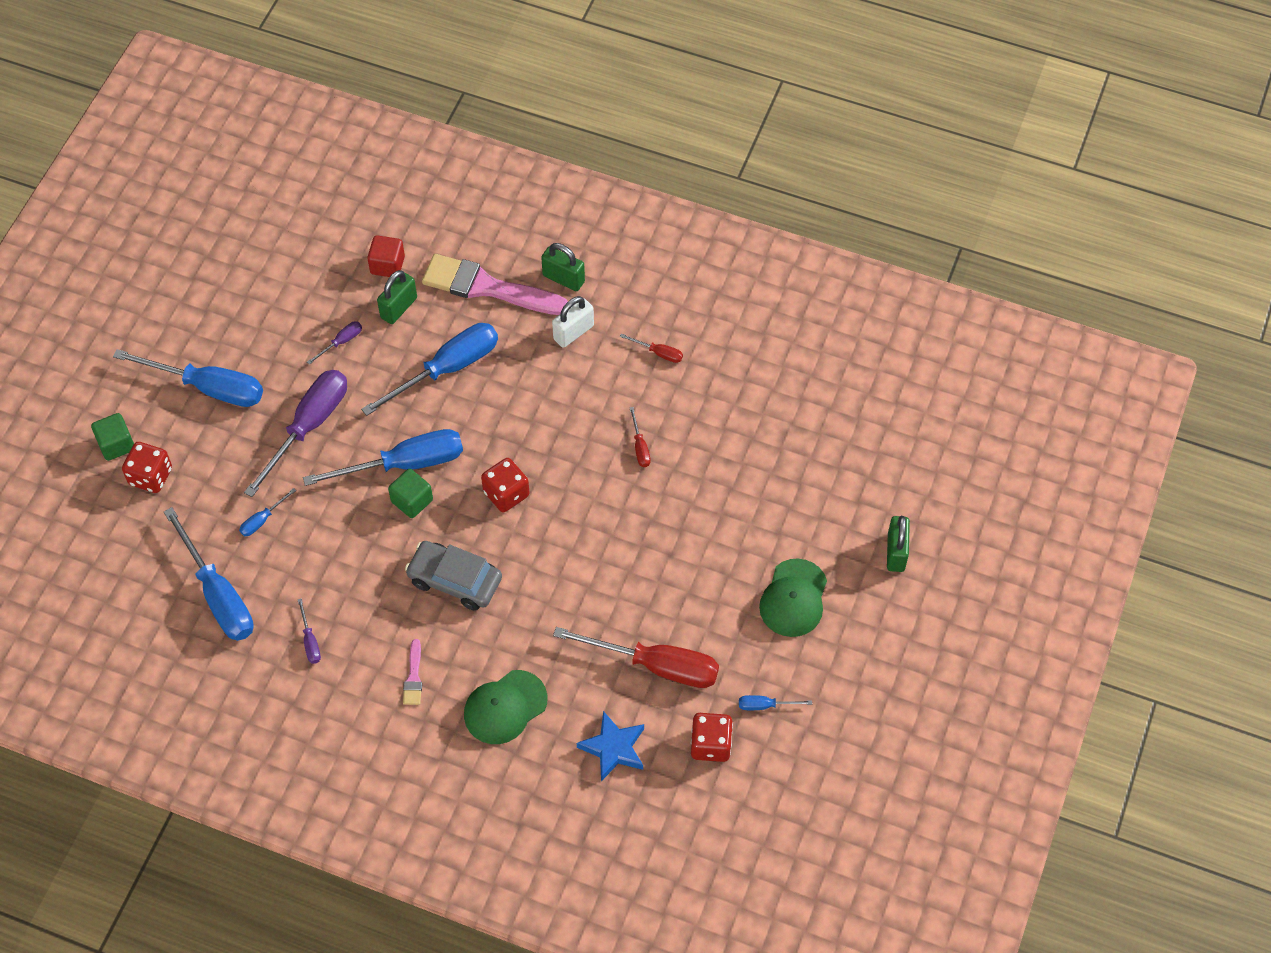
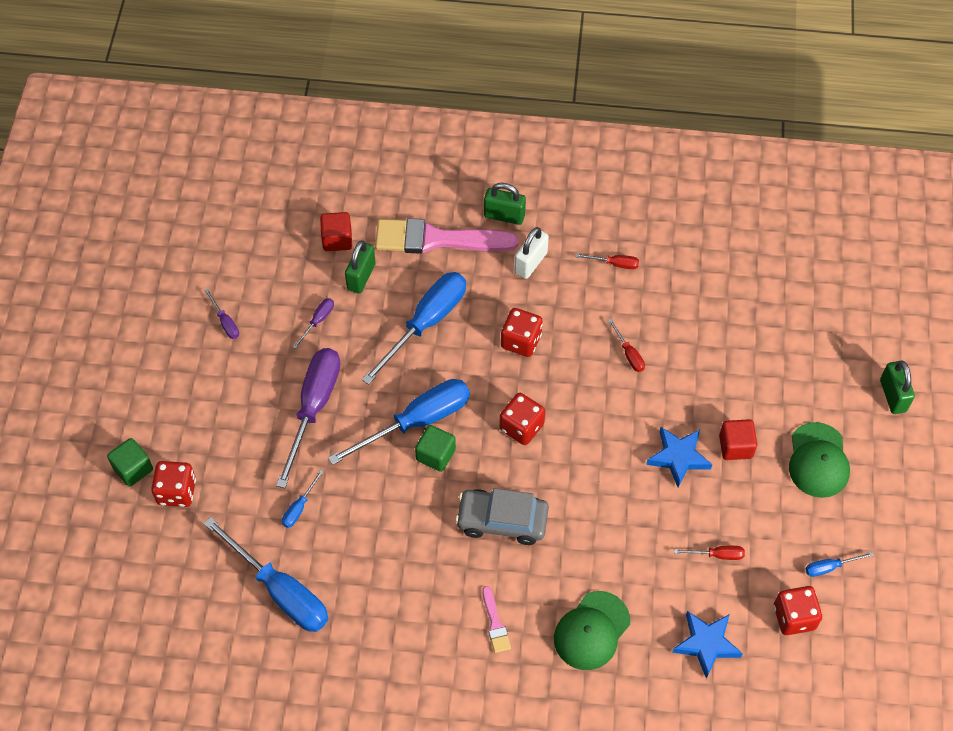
camera: 15 degrees left, 0 degrees up
(208, 387) = (205, 393): blue screwdriver -> none
(310, 641) = (384, 614): purple screwdriver -> purple screwdriver (225, 322)
(536, 409) = (521, 341): none -> red dice
(652, 561) = (678, 457): none -> blue star
(656, 665) = (717, 555): red screwdriver -> red screwdriver, size x0.43
(714, 564) = (735, 446): none -> red cube

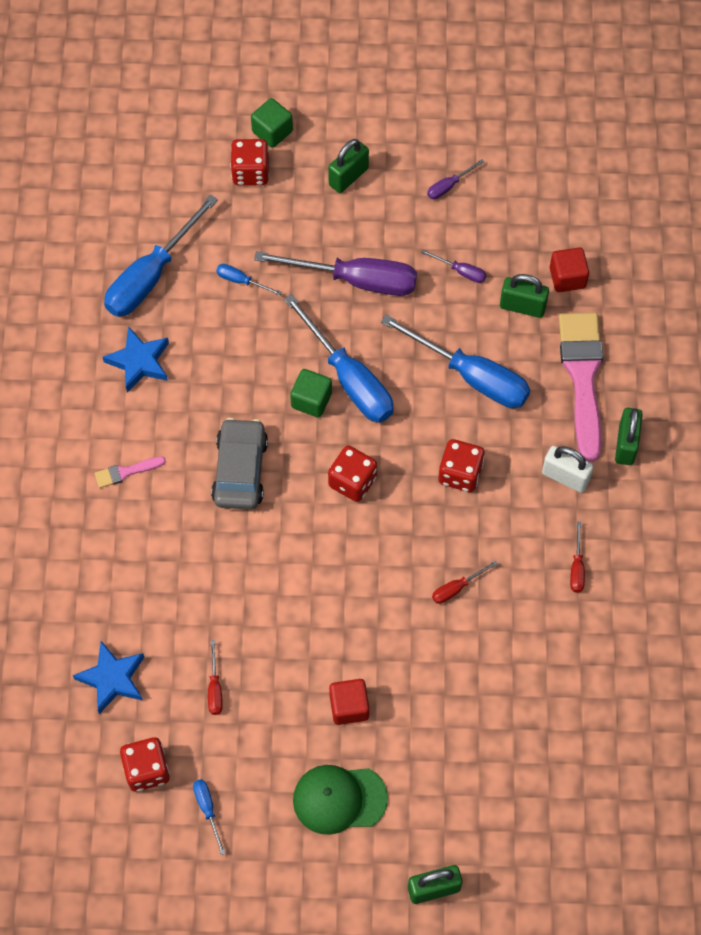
camera: 85 degrees right, 5 degrees up
(199, 405) = (348, 177): none -> green padlock
(591, 631) = (122, 564): green cap -> none
(678, 457) = (330, 645): blue star -> blue star (139, 362)

